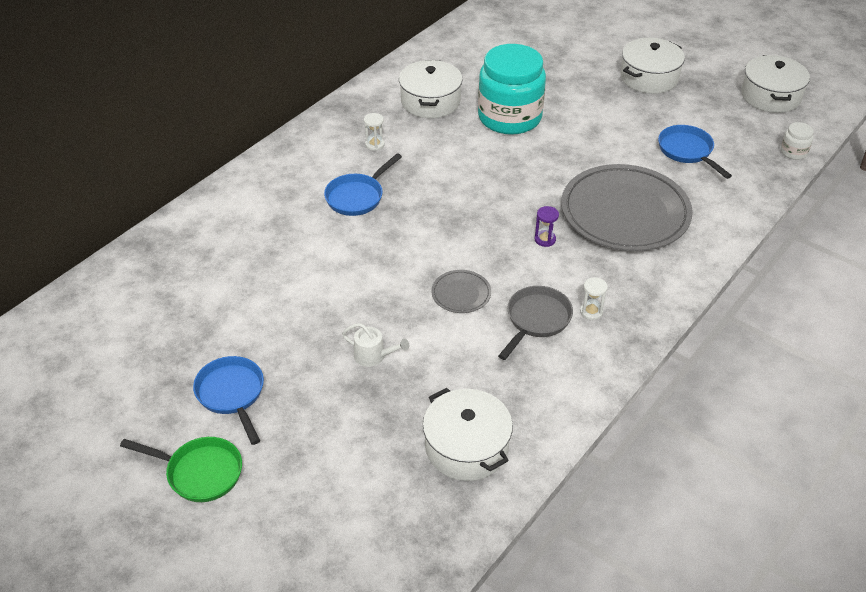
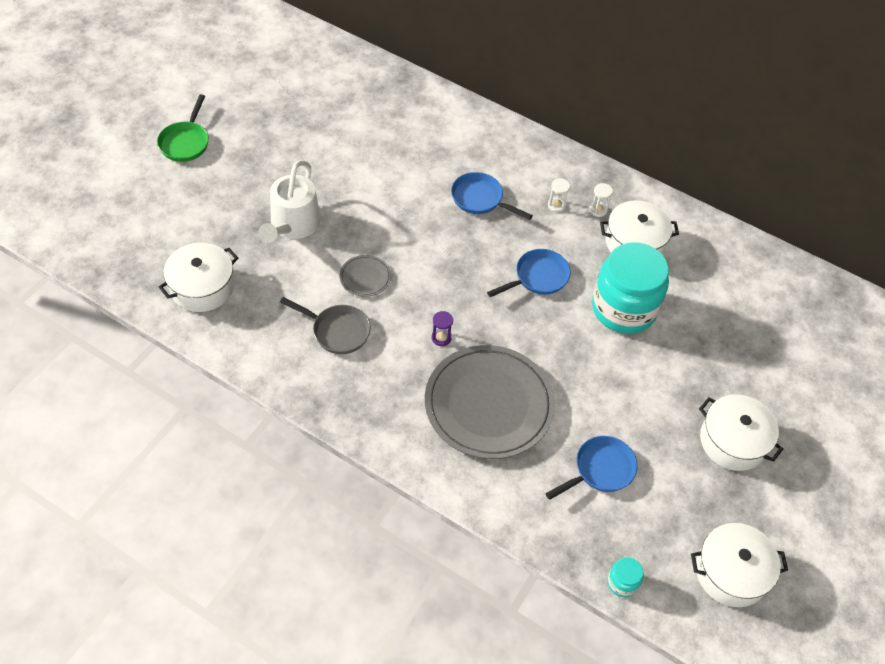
camera: 80 degrees right, 10 degrees up
(232, 394) = (253, 149): blue pan -> blue pan (538, 277)
(373, 356) = (293, 225): white watering can -> white watering can, size x2.02
(591, 312) = (350, 372): white hourglass -> white hourglass (598, 210)
(793, 152) = (622, 582): white jar -> turquoise jar

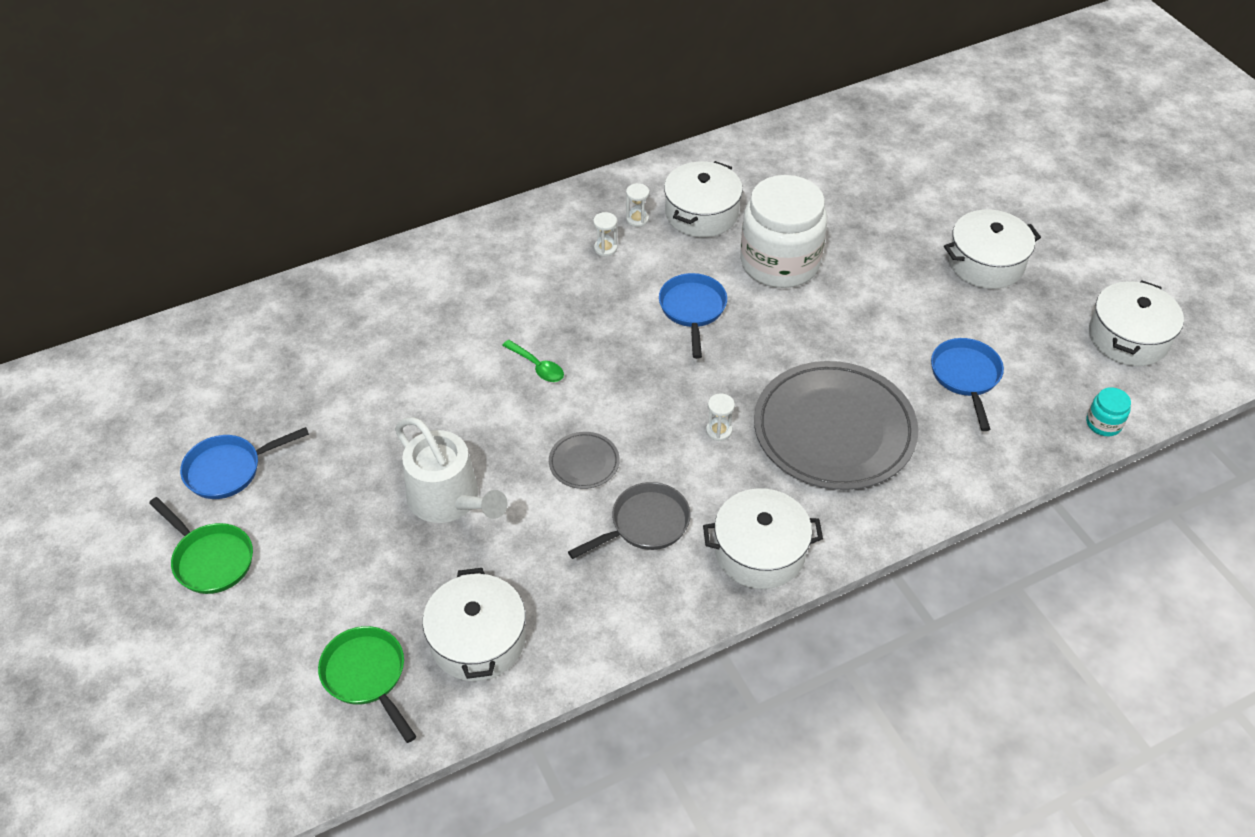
camera: 55 degrees left, 5 degrees down
(150, 248) = (367, 676): none -> green pan
(355, 403) = (760, 551): none -> white pot
(426, 218) = (537, 366): none -> green spoon
(441, 338) = (718, 431): purple hourglass -> white hourglass
(480, 199) = (547, 307): blue pan -> blue pan (229, 470)
(624, 308) = (779, 262): turquoise jar -> white jar

